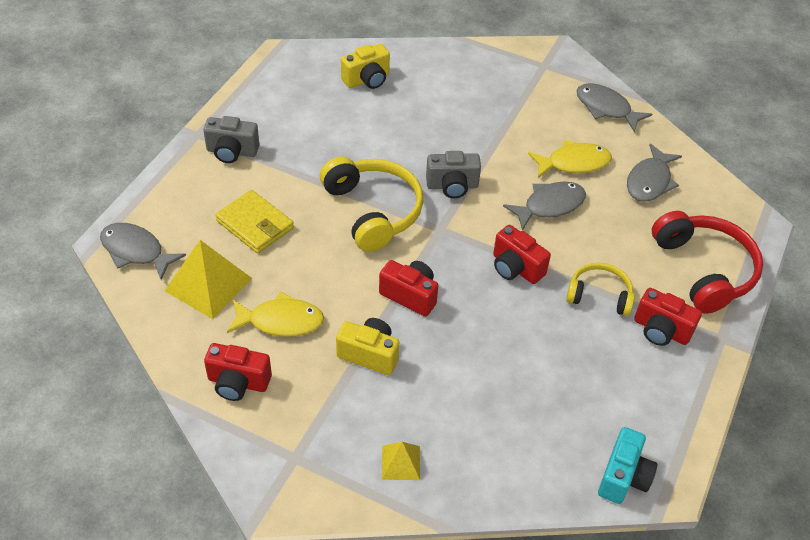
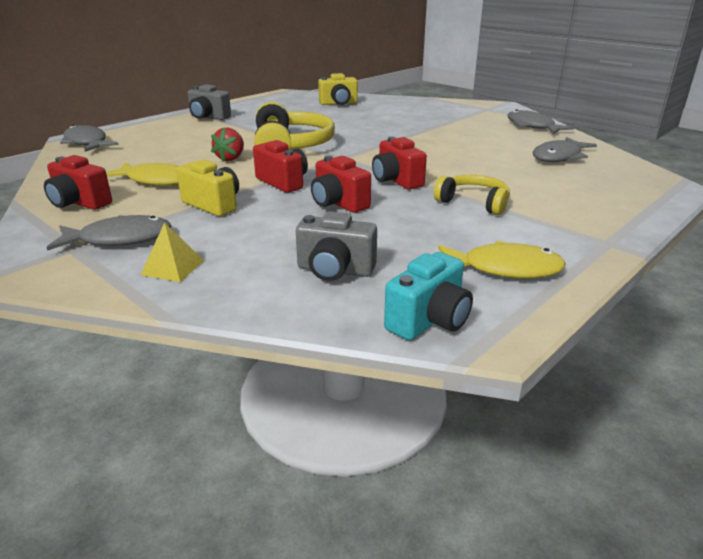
camera: 20 degrees right, 20 degrees down
(208, 284) = (120, 160): yellow pyramid -> none
(255, 224) = (189, 142): yellow wallet -> none
(326, 255) = (231, 158): none -> red strawberry
(452, 186) = (369, 143): grey camera -> grey camera (335, 270)
(549, 206) = (452, 158): grey fish -> grey fish (119, 239)
(573, 163) = (488, 144): yellow fish -> yellow fish (504, 269)
(661, 330) = (533, 229): red camera -> red camera (338, 203)
(704, 269) = (601, 202): red headphones -> none

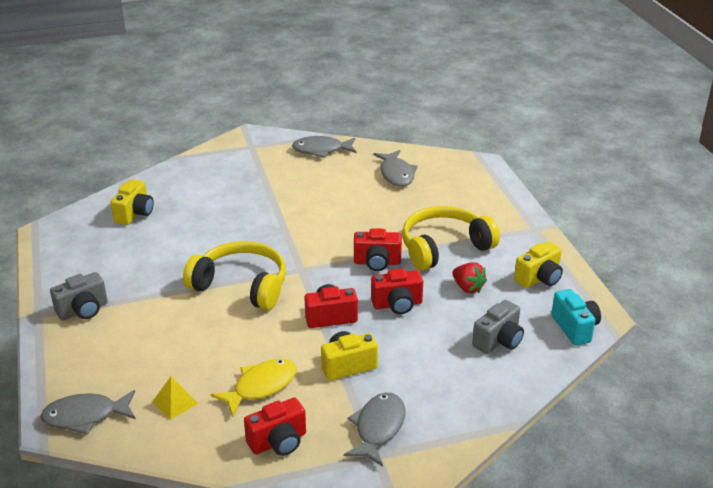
camera: 60 degrees left, 5 degrees up
(172, 267) = (446, 409): yellow pyramid -> yellow pyramid (175, 402)
(231, 158) = (242, 329): red strawberry -> red strawberry (468, 288)
(473, 203) = (444, 247): yellow headphones -> yellow headphones, size x1.70
(504, 269) = (539, 278): yellow fish -> yellow camera

